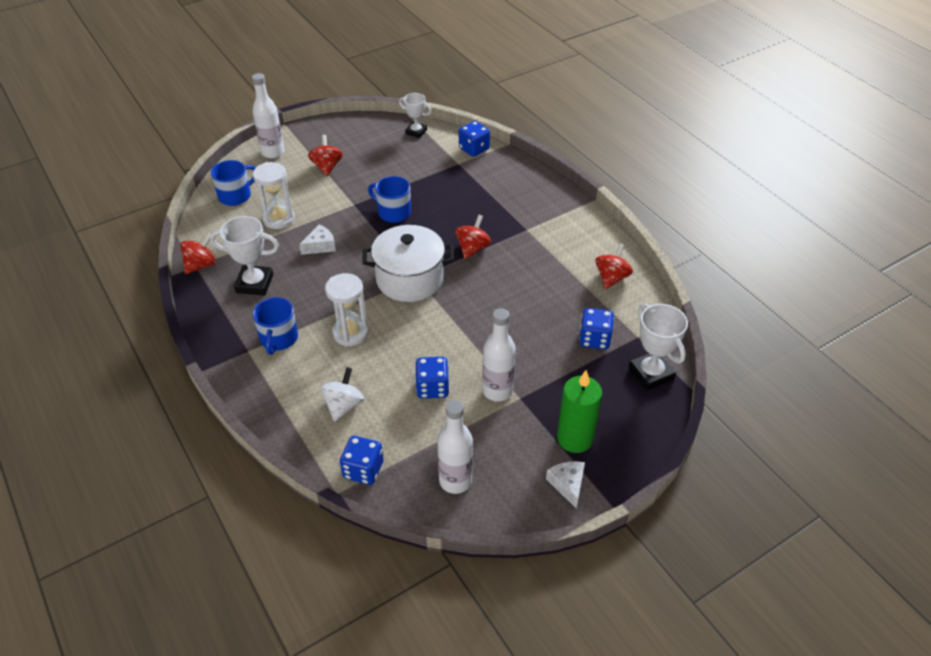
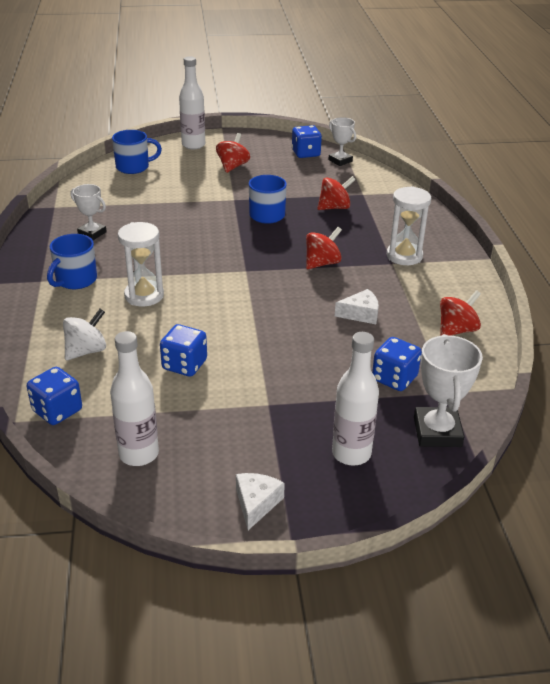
camera: 25 degrees right, 10 degrees down
(201, 265) = (59, 207): red spinning top -> red spinning top (334, 207)
(254, 284) = (92, 233): white trophy -> white trophy, size x0.64
(279, 219) = (156, 192): white hourglass -> white hourglass (404, 256)
(320, 246) = (175, 222): white cheese -> white cheese (360, 314)
(409, 279) = (238, 270): white pot -> none
(474, 149) = (388, 186): blue dice -> blue dice (306, 153)
(497, 391) = (249, 390): white bottle -> white bottle (351, 453)
(575, 438) = (299, 462): green candle -> none

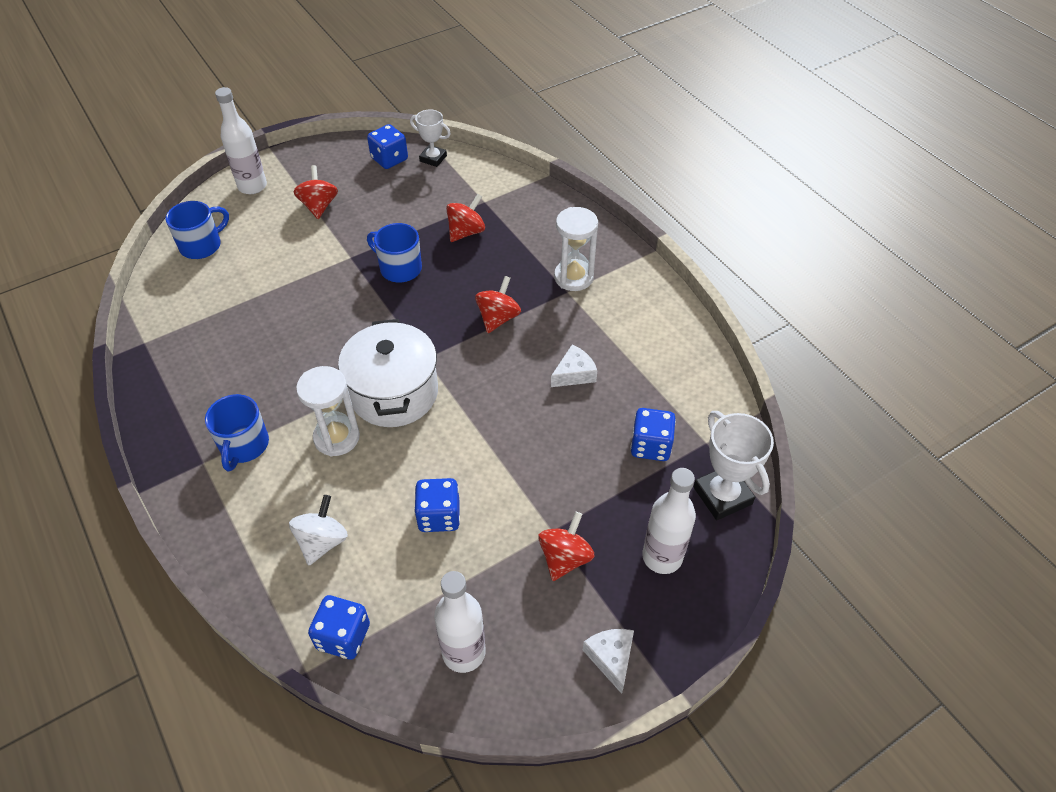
camera: 25 degrees left, 15 degrees up
(92, 233) = (218, 367): white trophy -> none
(206, 283) = (394, 393): none -> white pot
(456, 330) = (674, 359): red spinning top -> red spinning top (565, 558)

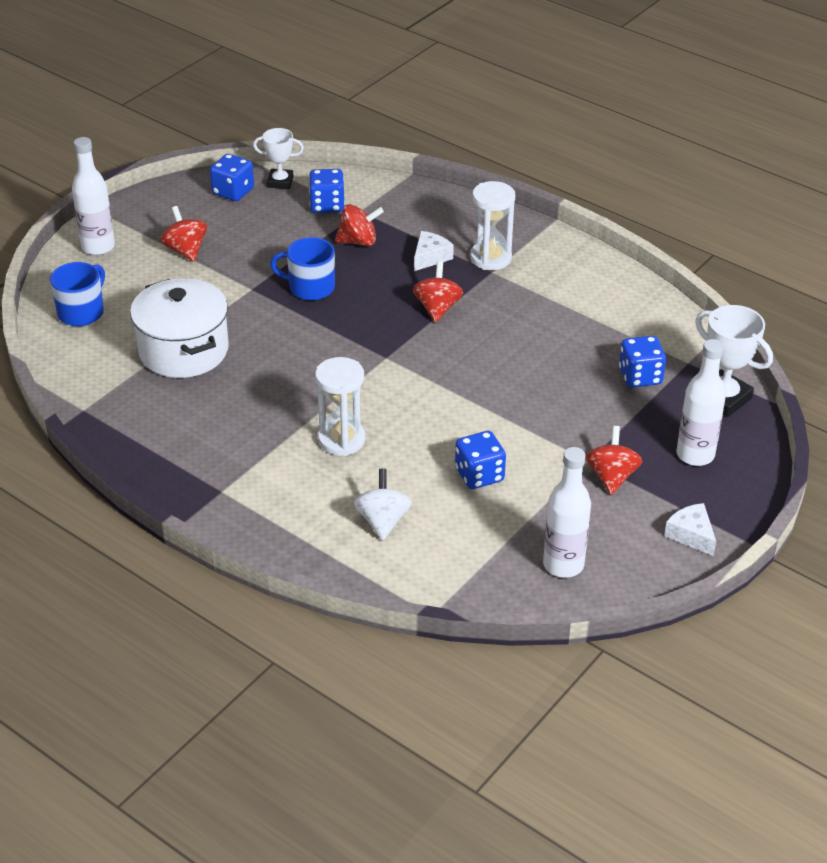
camera: 20 degrees left, 10 degrees down
(244, 445) = (253, 468): blue mug -> none
(343, 636) = (449, 582): blue dice -> blue dice (327, 205)
(394, 393) = (374, 392): white pot -> white pot (183, 350)
(466, 232) = (358, 241): red spinning top -> red spinning top turned 60 degrees clockwise
(574, 374) = (538, 337): white cheese -> white cheese (430, 257)

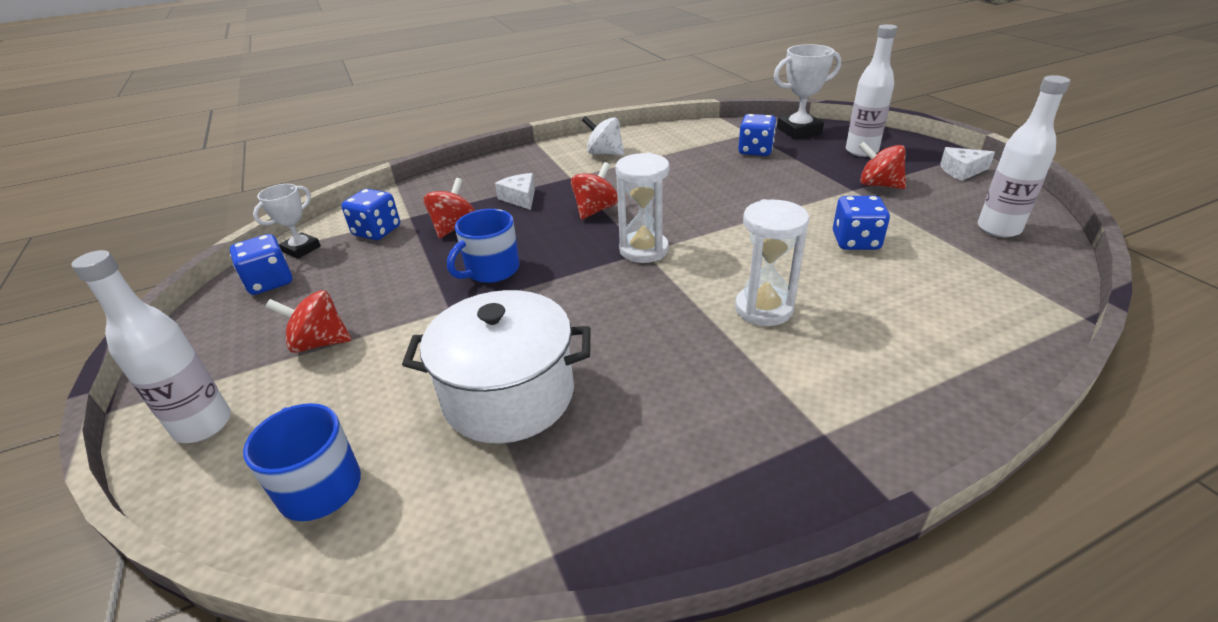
camera: 60 degrees left, 5 degrees down
(383, 521) = (916, 313): white spinning top -> white spinning top (604, 153)
(437, 308) = (595, 210): red spinning top -> red spinning top turned 90 degrees clockwise
(490, 258) = (552, 173): white hourglass -> white hourglass (643, 250)

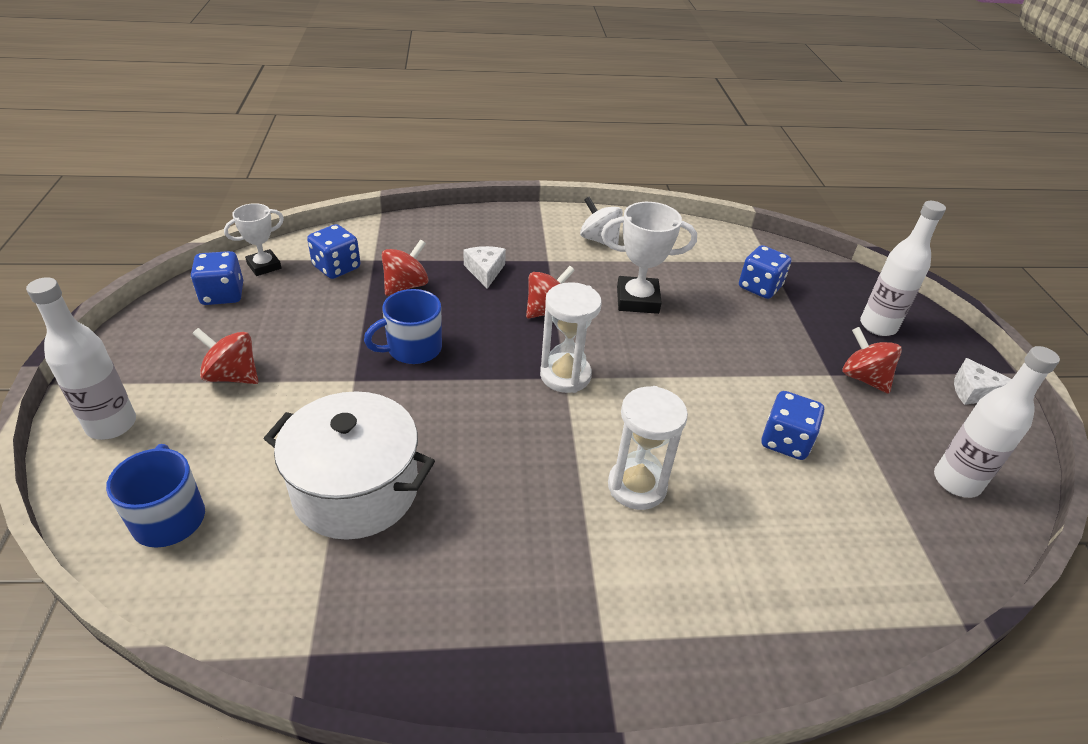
camera: 15 degrees right, 5 degrees up
(799, 130) = (827, 275): white trophy -> white trophy (637, 300)

